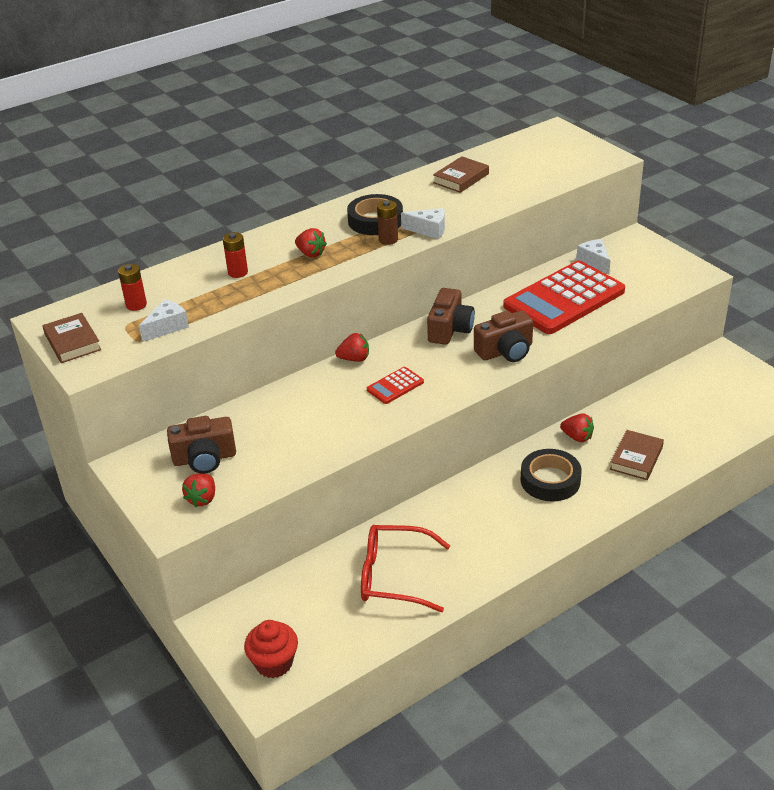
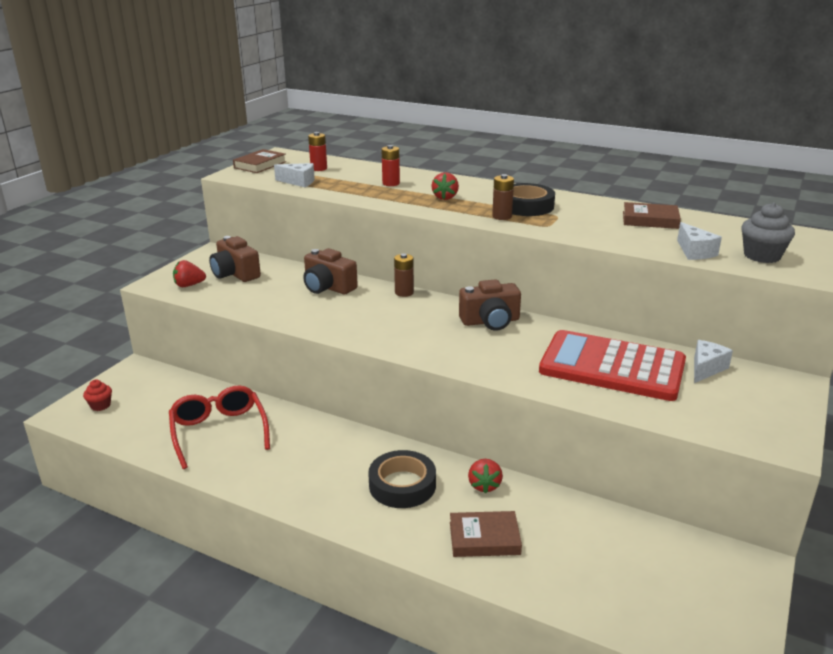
camera: 60 degrees right, 10 degrees down
(274, 663) = (100, 405): red cupcake -> red cupcake, size x0.61
(354, 359) = (404, 292): red strawberry -> brown battery
(395, 386) = (382, 318): red calculator -> none
(429, 230) = (539, 227): white cheese -> white cheese (694, 252)
(505, 351) = (485, 356): brown camera -> brown camera (328, 287)
(564, 163) = (762, 256): none -> grey cupcake

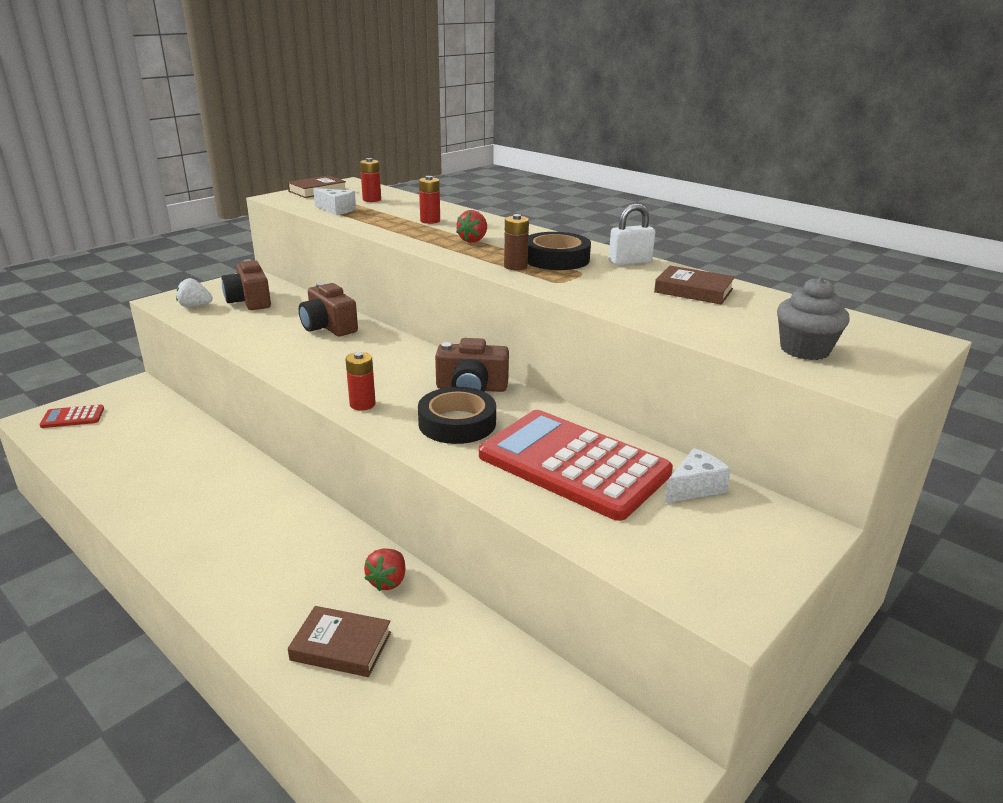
camera: 15 degrees right, 0 degrees up
(100, 405) = (73, 417): red cupcake -> red calculator
(189, 285) = (195, 306): red strawberry -> white strawberry
(219, 431) = (159, 464): red glasses -> none
(402, 485) = (297, 561): black tape -> black tape (457, 423)
(404, 292) = (403, 343): brown battery -> none
(416, 348) = (362, 404): none -> red battery
(583, 202) = (630, 262): none -> white padlock
(694, 252) = (716, 333): white cheese -> none

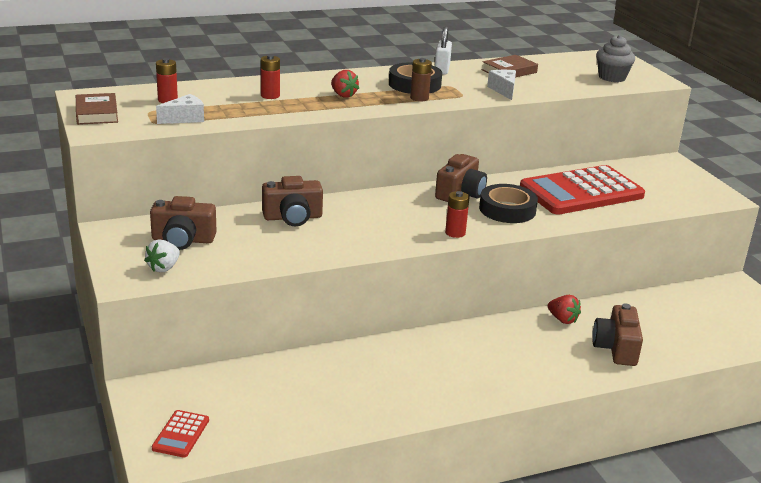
camera: 65 degrees left, 0 degrees up
(341, 646) = (616, 348): brown book -> brown camera
(694, 487) = (623, 171): white cheese -> white cheese (504, 90)

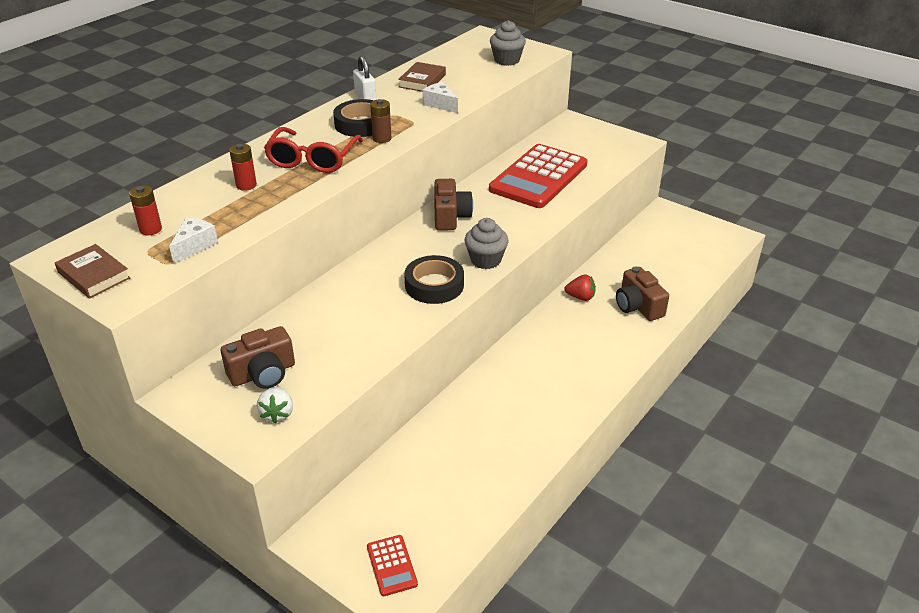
camera: 30 degrees left, 10 degrees up
(292, 217) = (337, 303): brown camera -> none
(343, 95) = (312, 159): red strawberry -> red glasses
(455, 233) = (486, 260): red battery -> grey cupcake
(507, 209) = (502, 218): black tape -> black tape (434, 285)

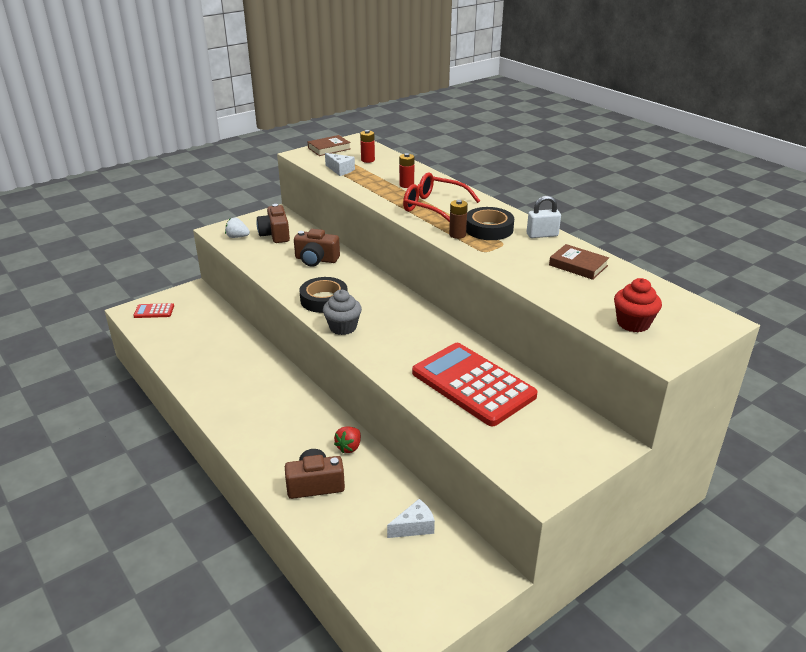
camera: 105 degrees right, 5 degrees down
(440, 104) = (519, 268): white cheese -> white cheese (414, 527)
(450, 217) = (418, 320): brown camera -> brown camera (316, 259)
(507, 60) = (633, 323): grey cupcake -> red cupcake

